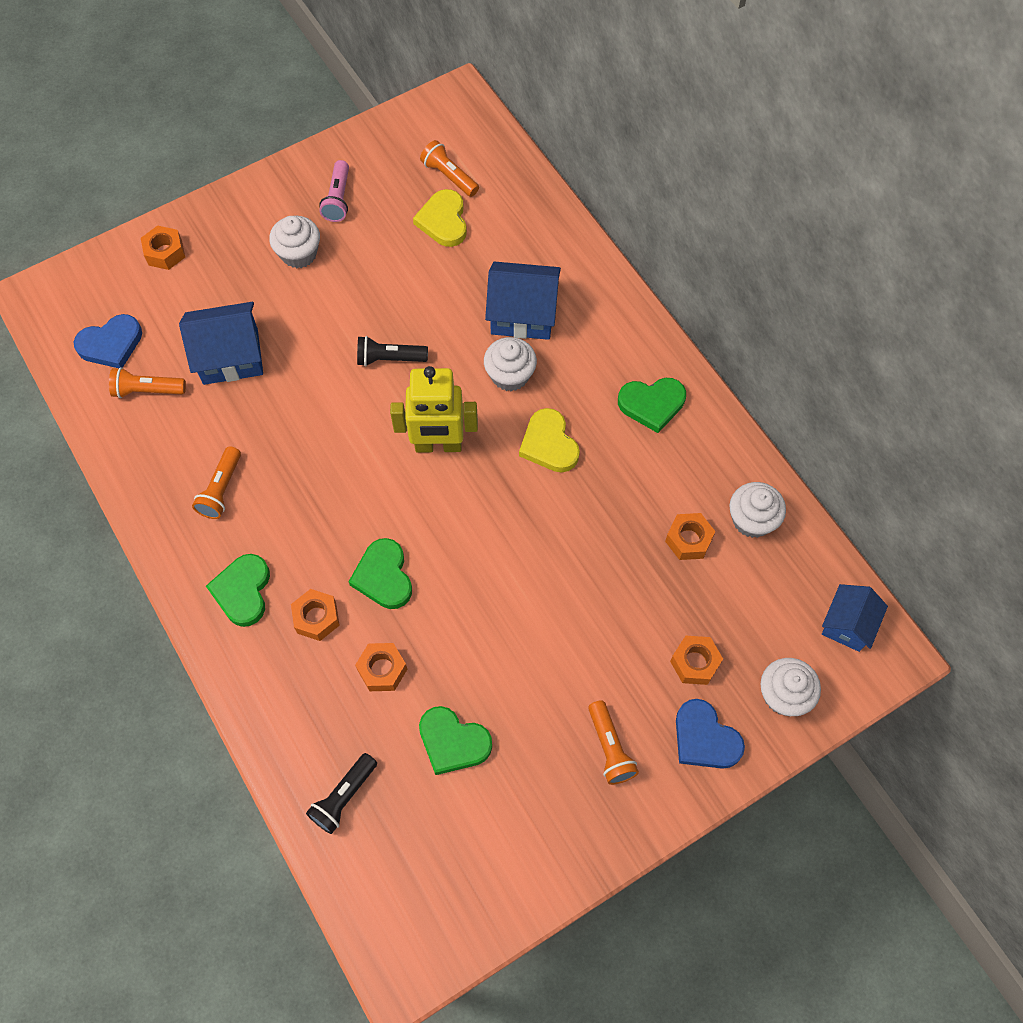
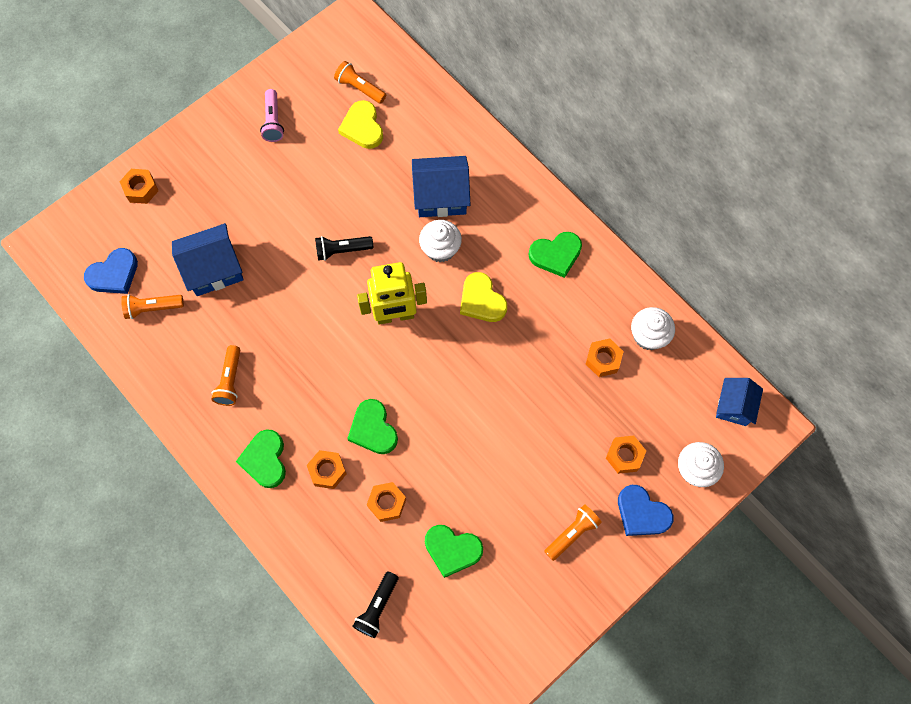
camera: 10 degrees left, 5 degrees up
(299, 254) = (251, 173): white cupcake -> none
(610, 748) = (572, 533): orange flashlight -> orange flashlight turned 105 degrees counterclockwise

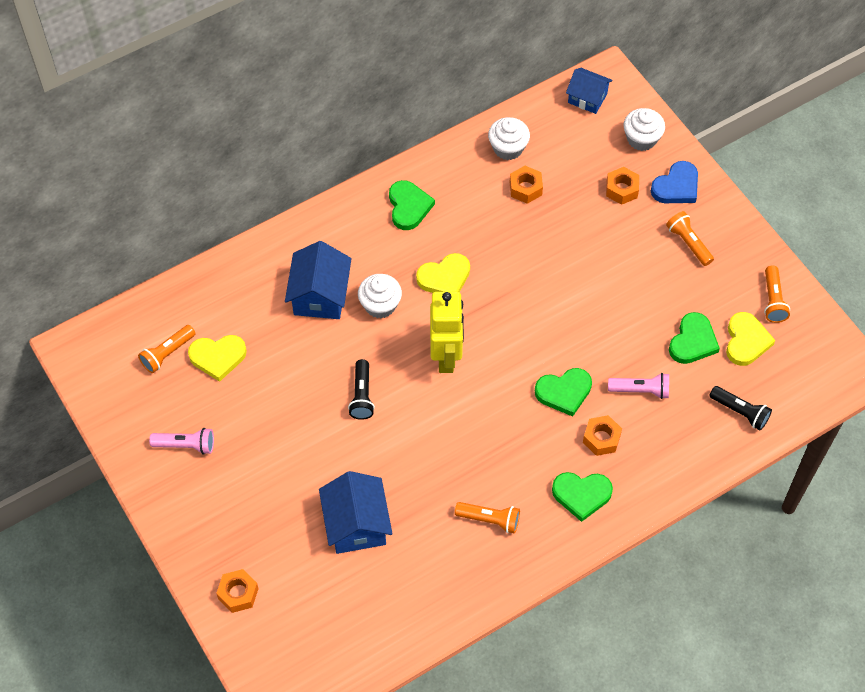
camera: 80 degrees left, 10 degrees down
(114, 274) = (340, 630): blue heart -> none
(152, 308) = (391, 592): orange flashlight -> orange flashlight (773, 300)
(387, 503) = (641, 390): orange nut -> pink flashlight
(462, 606) = (746, 341): none -> yellow heart

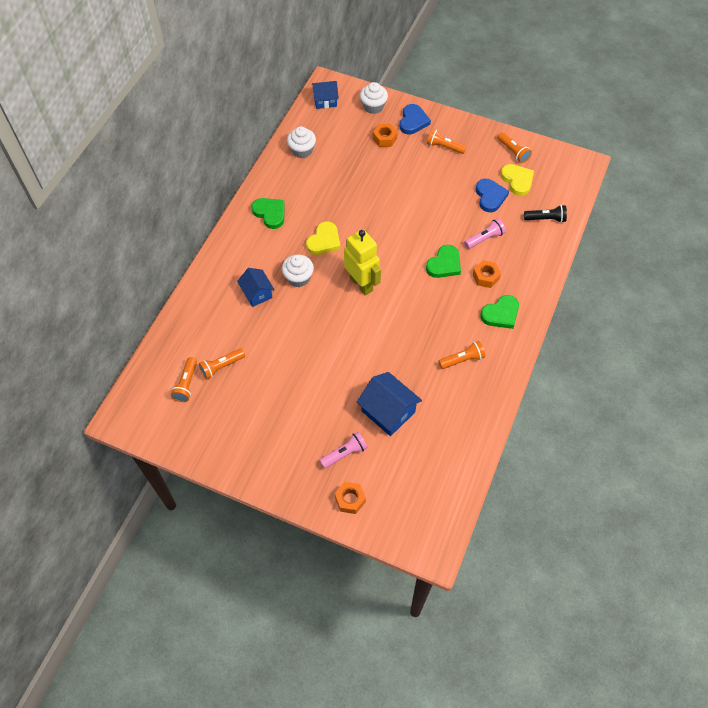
camera: 35 degrees left, 0 degrees up
(186, 445) = (244, 432): pink flashlight -> pink flashlight (345, 453)
(218, 357) = (221, 367): yellow heart -> orange flashlight
(320, 295) = (257, 293): blue house -> blue house, size x0.66
(362, 395) = (330, 335): black flashlight -> none
(525, 188) = (330, 166): orange nut -> none
(693, 341) = (490, 197): green heart -> blue heart

